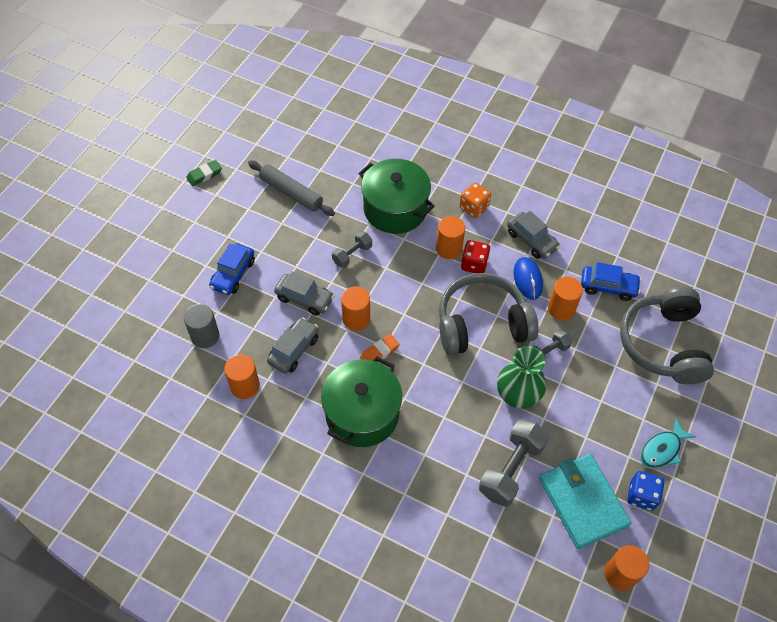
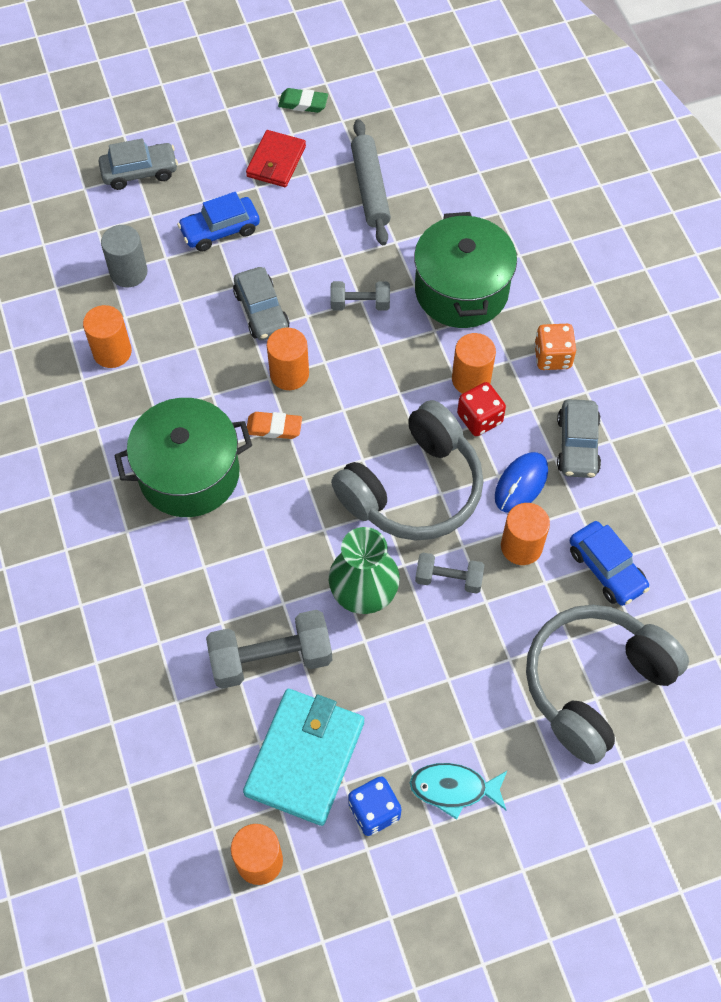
camera: 45 degrees right, 5 degrees up
(223, 215) = (276, 161): none -> red wallet
(294, 350) = (195, 354): grey car -> grey car (140, 172)
(482, 324) = (413, 488): grey headphones -> grey headphones turned 105 degrees clockwise

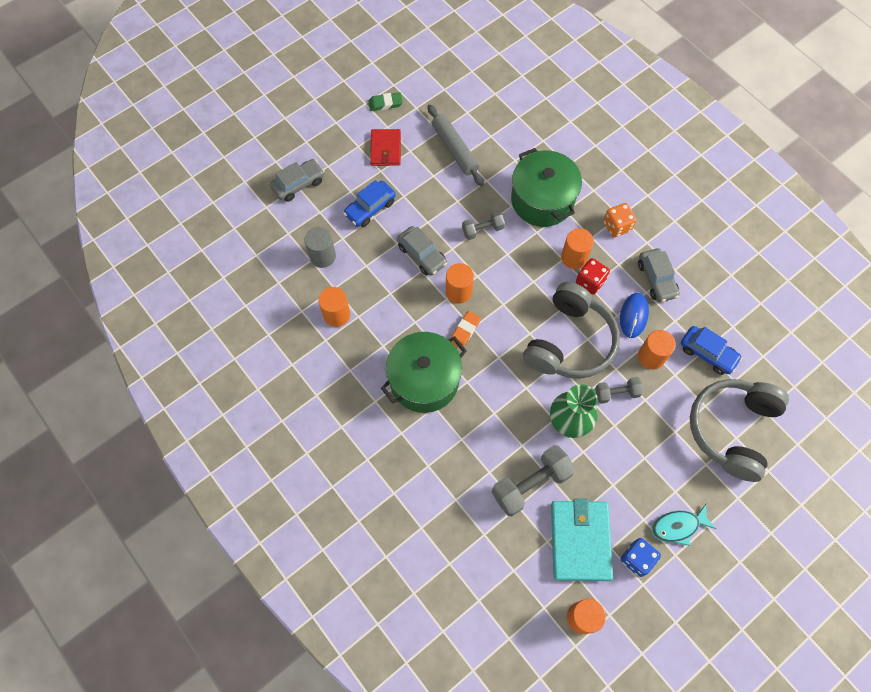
camera: 20 degrees left, 5 degrees up
(274, 428) = (465, 331): orange eraser -> orange eraser turned 45 degrees counterclockwise

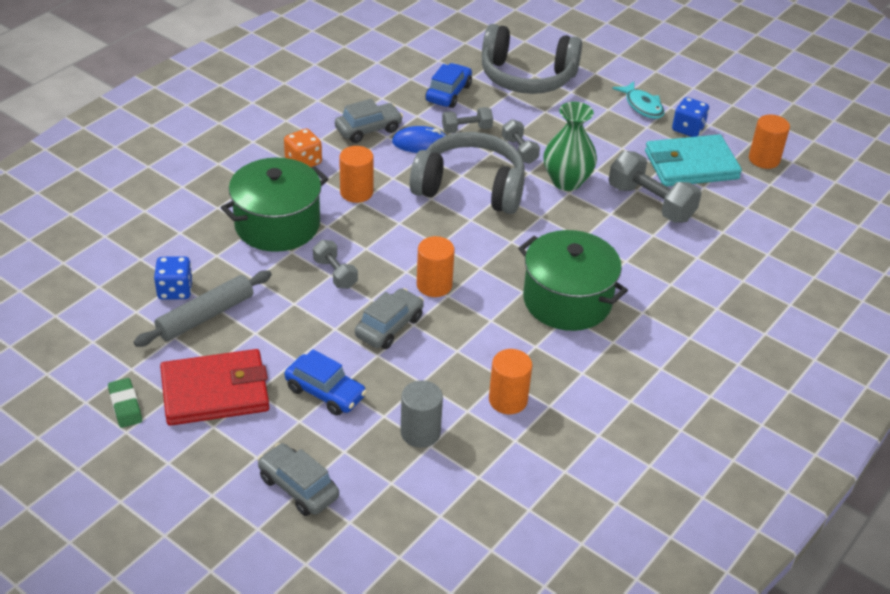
camera: 105 degrees left, 25 degrees down
(385, 149) = (215, 392): red wallet -> red wallet, size x1.59
(465, 331) = (487, 273): orange eraser -> none
(483, 134) = (175, 290): none -> blue dice
(590, 282) = (386, 177): red dice -> none
(651, 356) = (466, 129): orange cylinder -> grey dumbbell

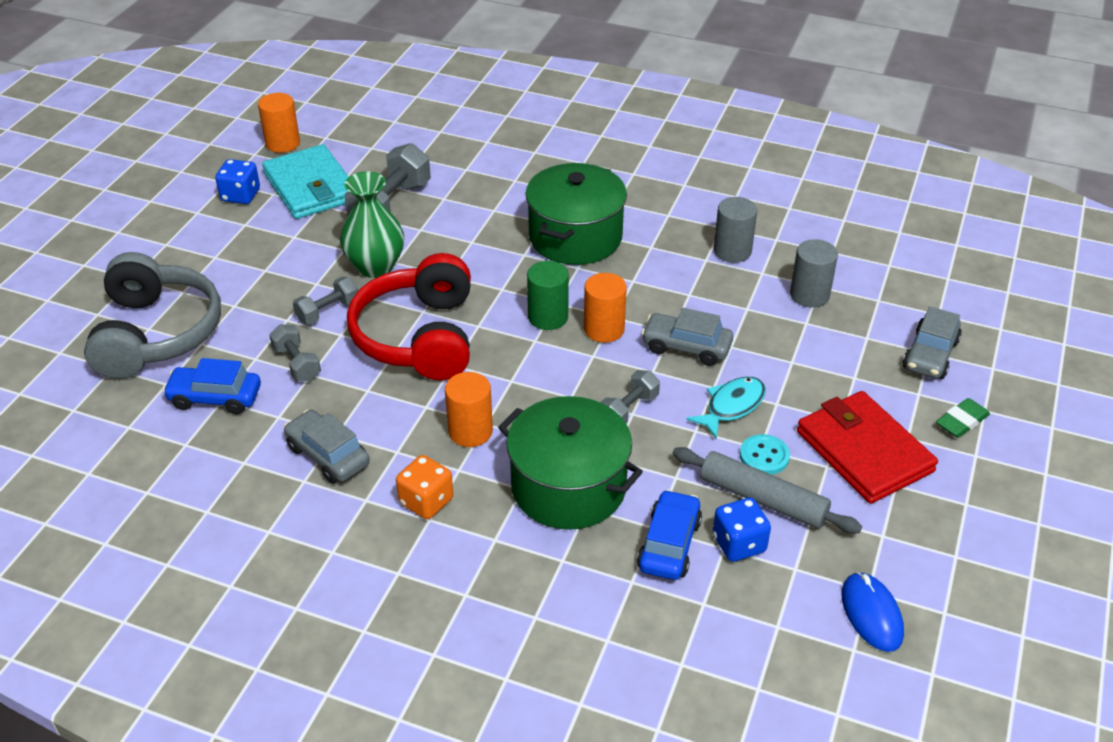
camera: 105 degrees left, 0 degrees up
(125, 405) = (935, 518): green eraser -> green eraser (961, 421)
(245, 331) = (764, 456): none -> turquoise button
(325, 392) = (806, 369): blue car -> blue car (669, 545)
(421, 143) = (343, 398): blue mouse -> blue mouse (871, 614)
(463, 258) = (548, 317): none -> green cylinder
(470, 188) = (419, 337): grey headphones -> red headphones
(508, 400) = (732, 251): orange cylinder -> grey cylinder
(642, 106) = (201, 232): turquoise fish -> turquoise fish (731, 406)

